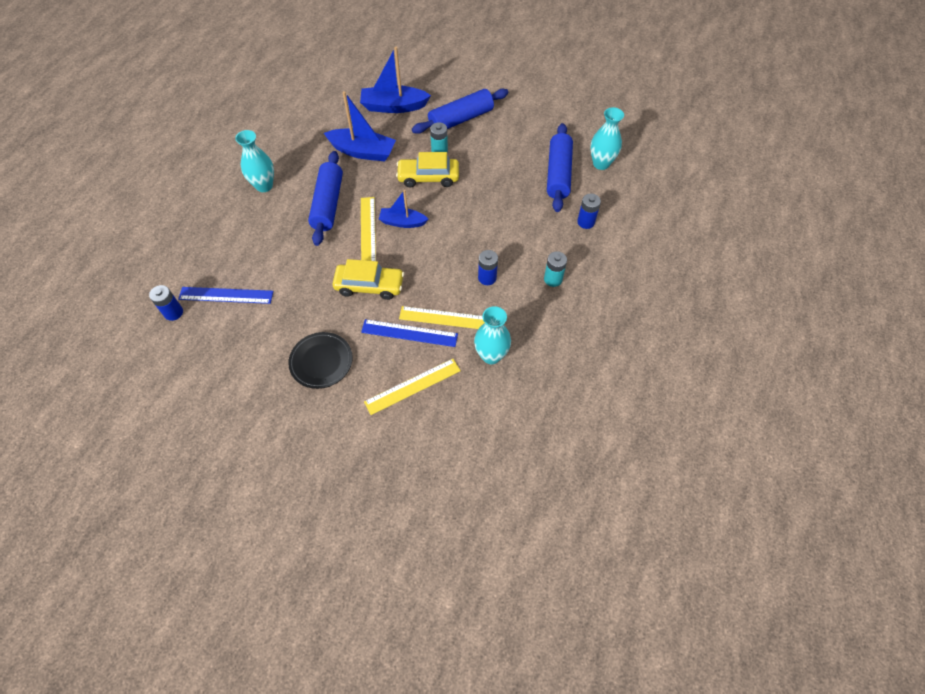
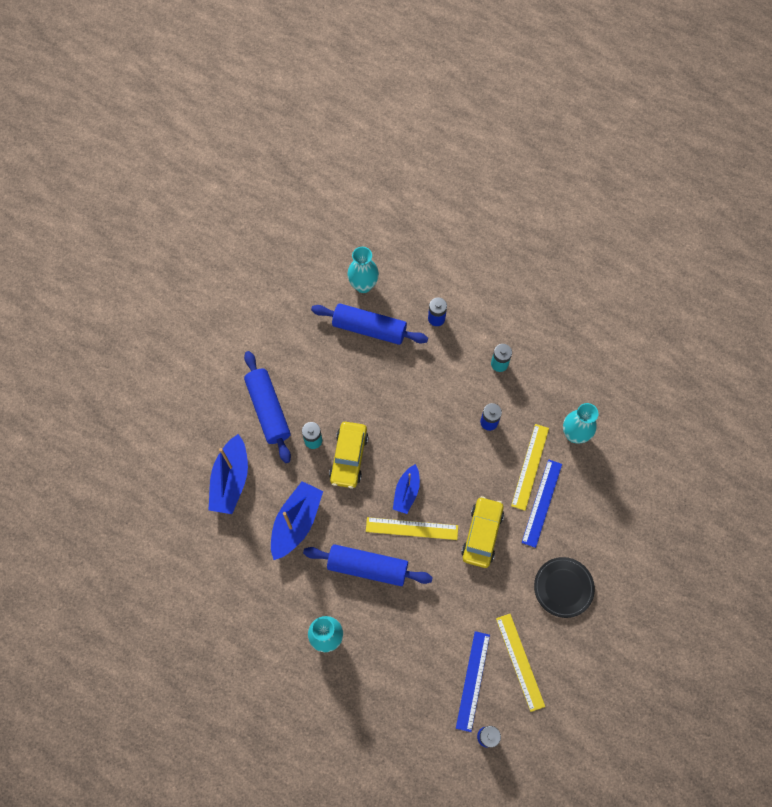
camera: 80 degrees left, 10 degrees up
(412, 386) = (598, 507): yellow ruler -> yellow ruler (520, 662)

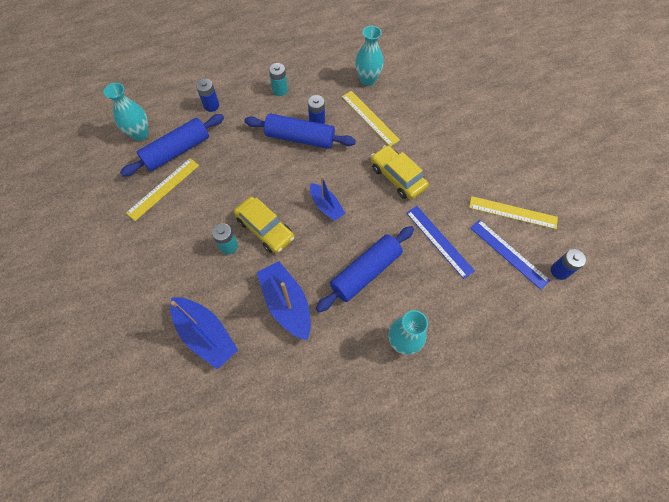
camera: 55 degrees left, 5 degrees down
(268, 410) = (173, 264): blue rolling pin -> blue rolling pin (300, 138)
(412, 528) = (358, 220): yellow ruler -> yellow ruler (163, 188)
(541, 503) = (402, 127): blue ruler -> blue ruler (439, 241)
(563, 588) = (474, 152): black plate -> none

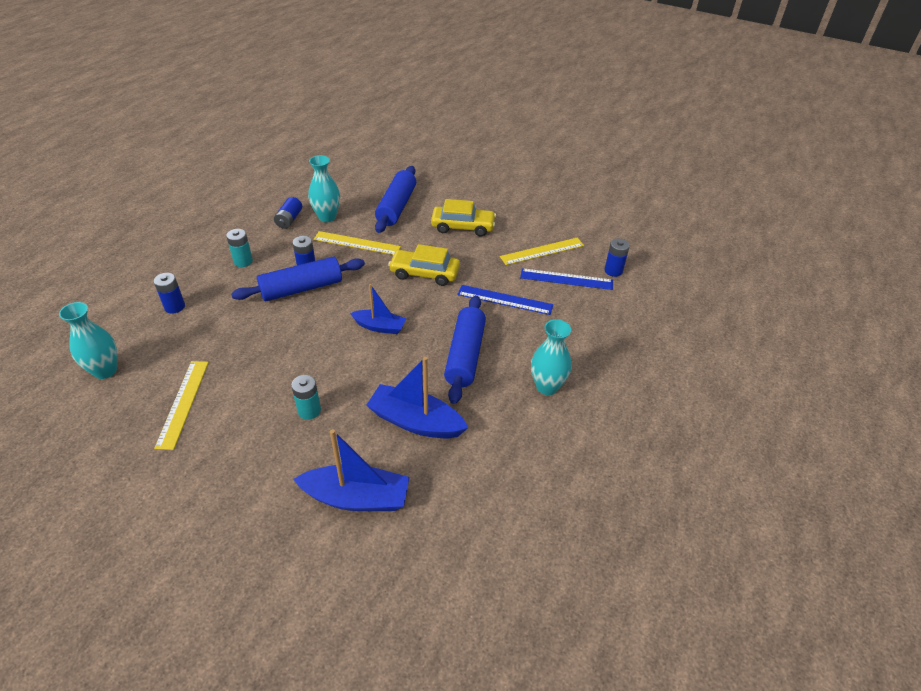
camera: 40 degrees left, 20 degrees down
(177, 151) = (169, 363): blue rolling pin -> blue rolling pin (396, 207)
(265, 229) = (335, 376): yellow car -> yellow car (463, 227)
(339, 68) = (289, 220): none -> blue battery

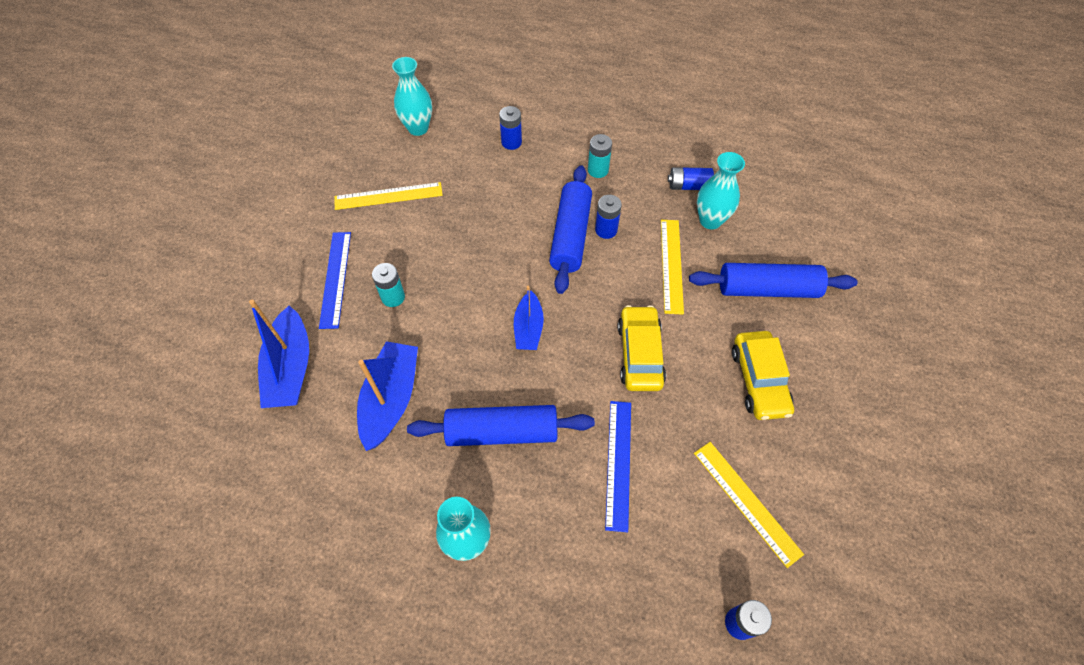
camera: 80 degrees right, 15 degrees up
(301, 288) = (570, 235): blue rolling pin -> blue rolling pin turned 45 degrees clockwise
(566, 279) = (692, 546): blue ruler -> blue ruler (336, 278)

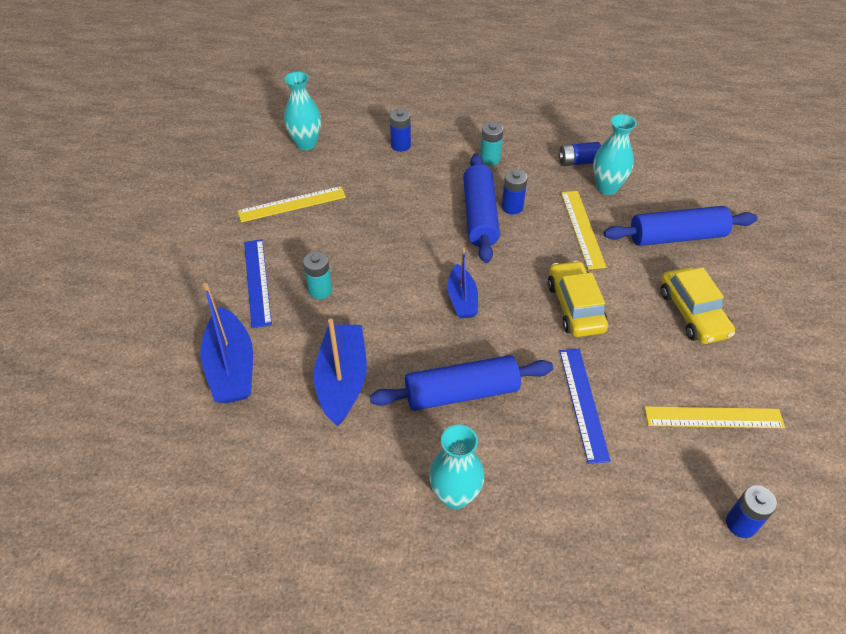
camera: 10 degrees left, 10 degrees down
(746, 502) = (713, 418): yellow ruler -> yellow ruler turned 45 degrees counterclockwise

